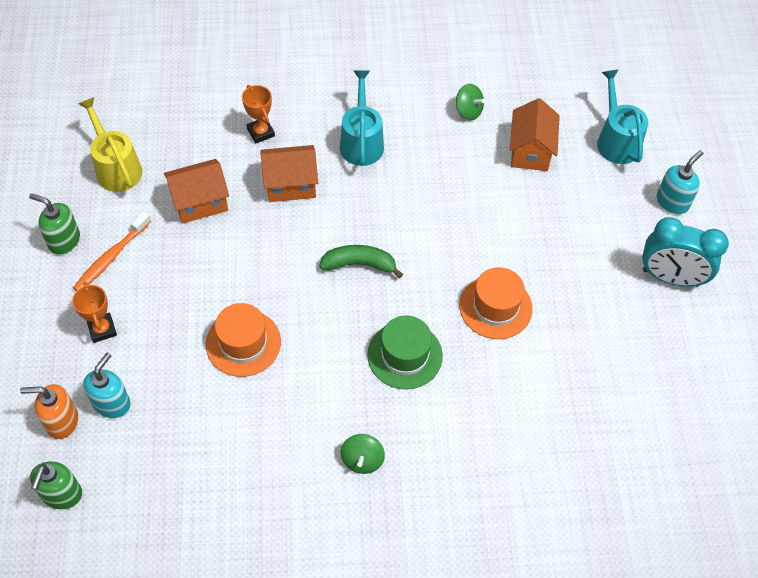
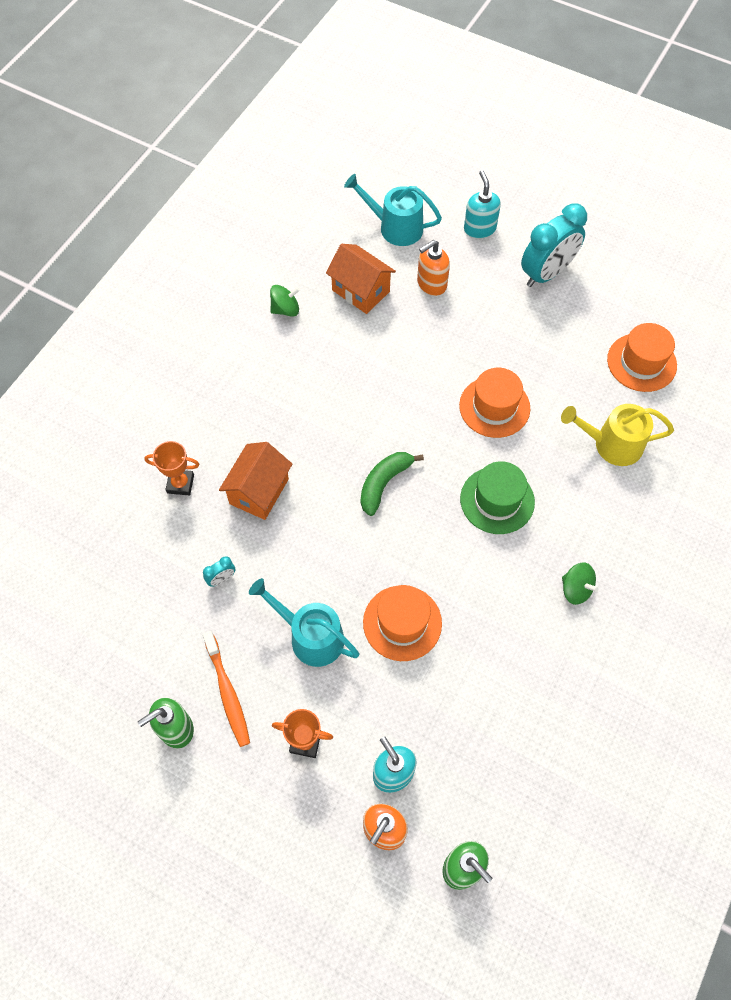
camera: 55 degrees left, 5 degrees up
(116, 168) = (123, 634): yellow watering can -> yellow watering can (612, 444)
(200, 202) = (221, 579): orange house -> turquoise clock
(361, 142) = (255, 408): turquoise watering can -> turquoise watering can (311, 636)
(581, 196) = (431, 284): none -> orange soap dispenser
(640, 403) = (641, 362): none -> orange hat

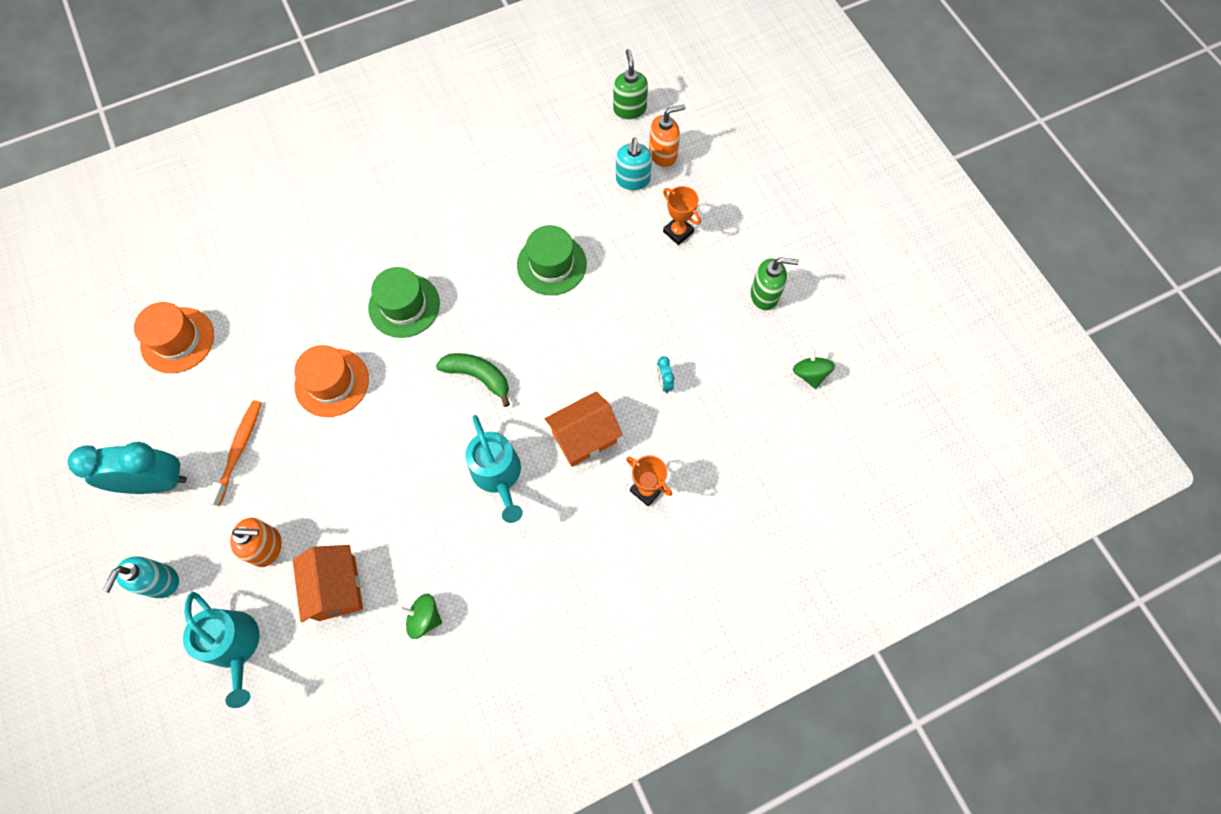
camera: 145 degrees left, 5 degrees up
(221, 579) = (664, 382): turquoise clock -> turquoise clock turned 105 degrees counterclockwise
(227, 692) = (712, 296): orange toothbrush -> orange toothbrush (239, 450)
(311, 636) = (625, 296): turquoise watering can -> turquoise watering can (498, 475)
(384, 483) = (478, 376): green banana -> green banana turned 135 degrees counterclockwise
(402, 623) = (551, 264): orange hat -> green hat
(576, 589) = (410, 210): green spinning top -> green spinning top (810, 374)
(612, 444) = (276, 290): yellow watering can -> none

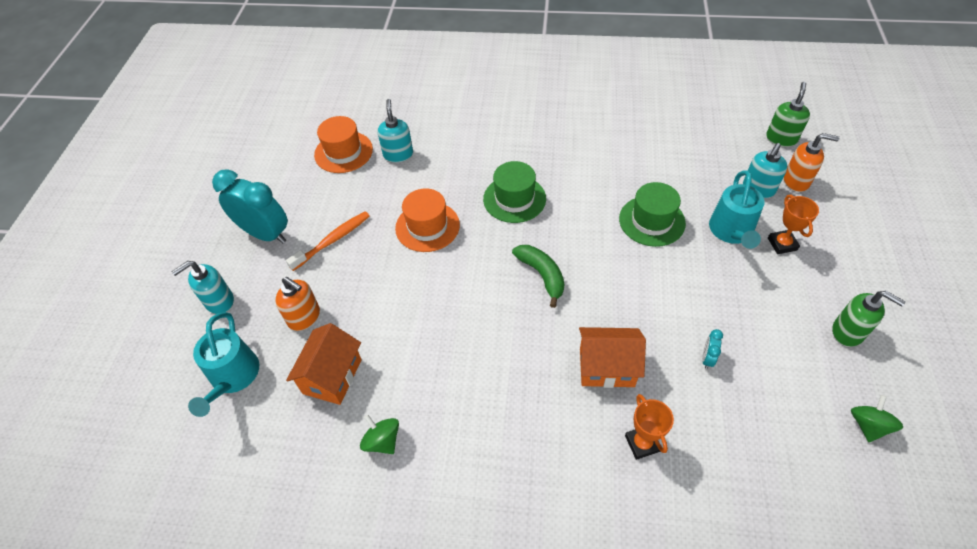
camera: 35 degrees right, 15 degrees down
(244, 312) = (398, 154): none -> turquoise soap dispenser
(498, 475) = (513, 359): turquoise watering can -> turquoise watering can (732, 231)

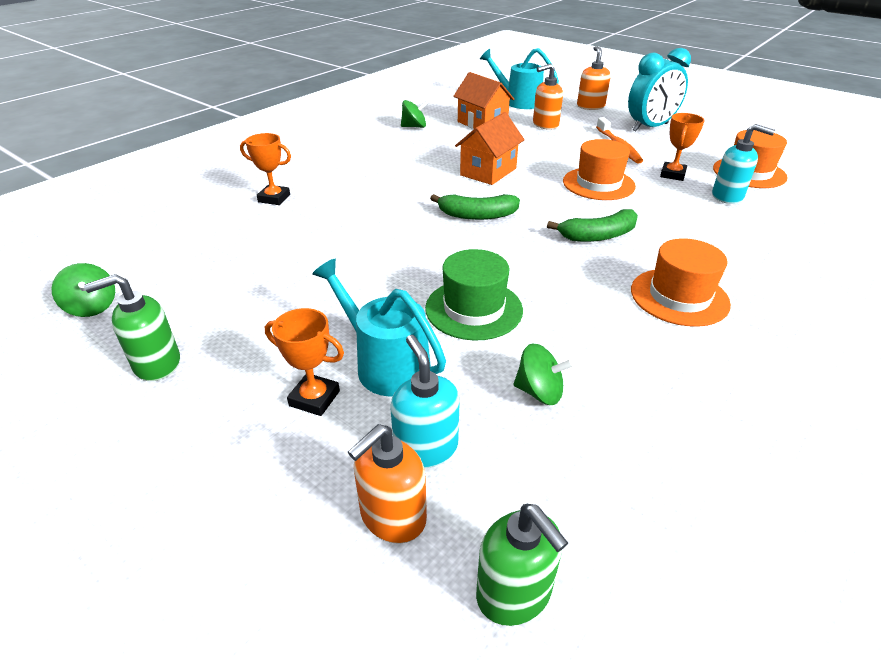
camera: 120 degrees right, 15 degrees down
(219, 301) = (590, 106): turquoise soap dispenser -> orange soap dispenser
(376, 190) = (672, 174): none -> orange trophy
(514, 199) = (598, 236): green hat -> green banana
(555, 146) = (679, 297): none -> orange hat
(606, 367) = (348, 209): orange house -> orange house (488, 172)
(685, 169) = (539, 392): none -> green spinning top
(707, 358) = (281, 257): turquoise clock -> none

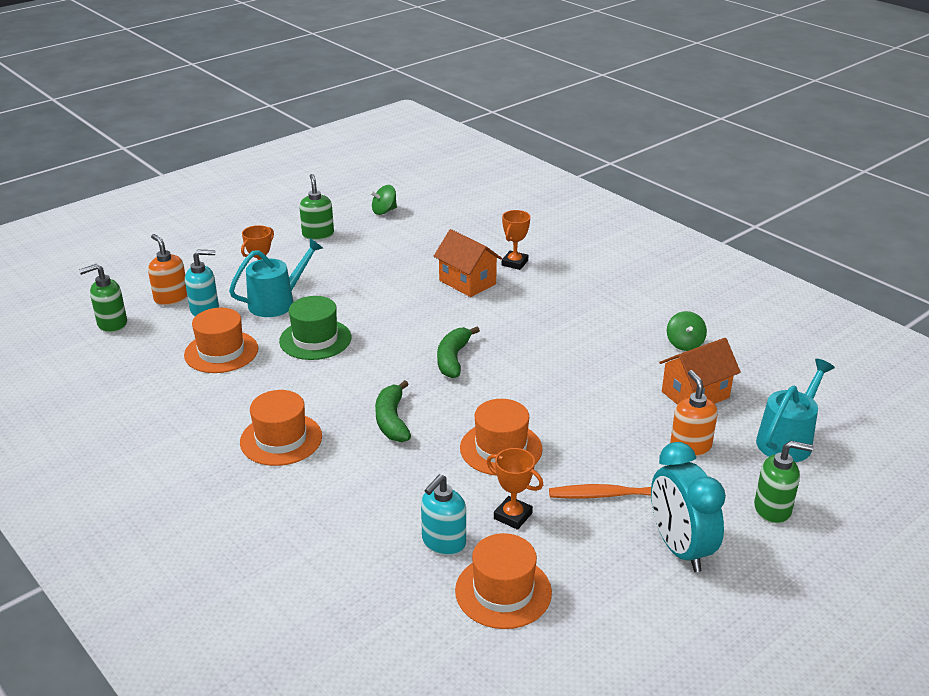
camera: 100 degrees right, 5 degrees down
(488, 172) = (547, 378): orange house -> orange house (467, 282)
(539, 392) = (221, 352): green spinning top -> orange hat
(590, 106) = (773, 509): orange soap dispenser -> green soap dispenser

